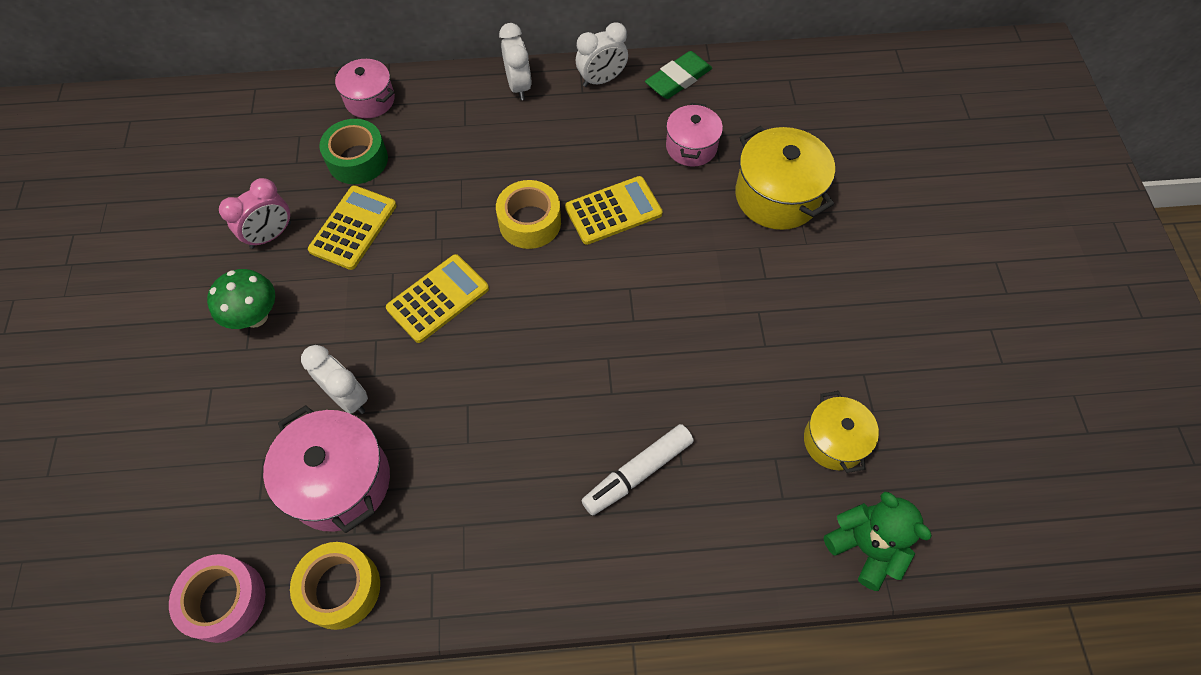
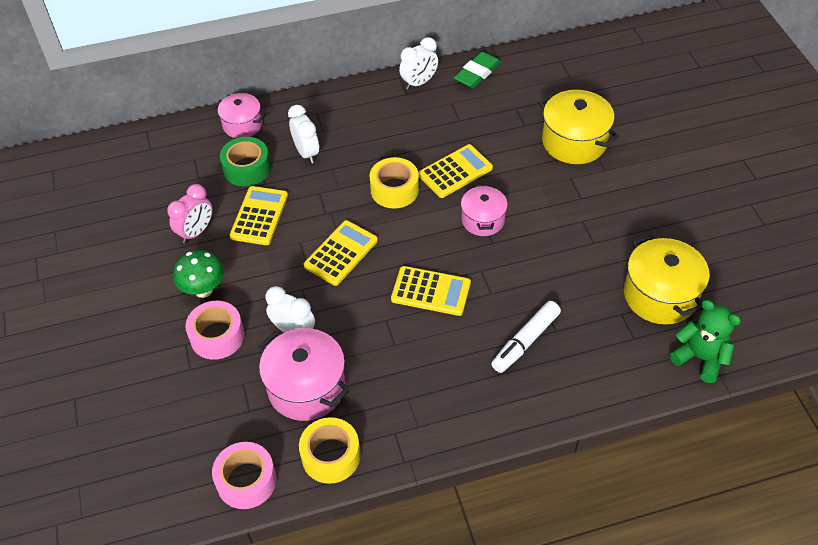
camera: 10 degrees left, 10 degrees down
(252, 385) = (217, 336): none -> pink tape
(519, 86) = (356, 97): white clock -> white clock (306, 153)
(535, 375) = (431, 291): none -> yellow calculator
(691, 147) = (501, 118): pink pot -> pink pot (483, 220)
(834, 441) = (660, 295): yellow pot -> yellow pot, size x1.59

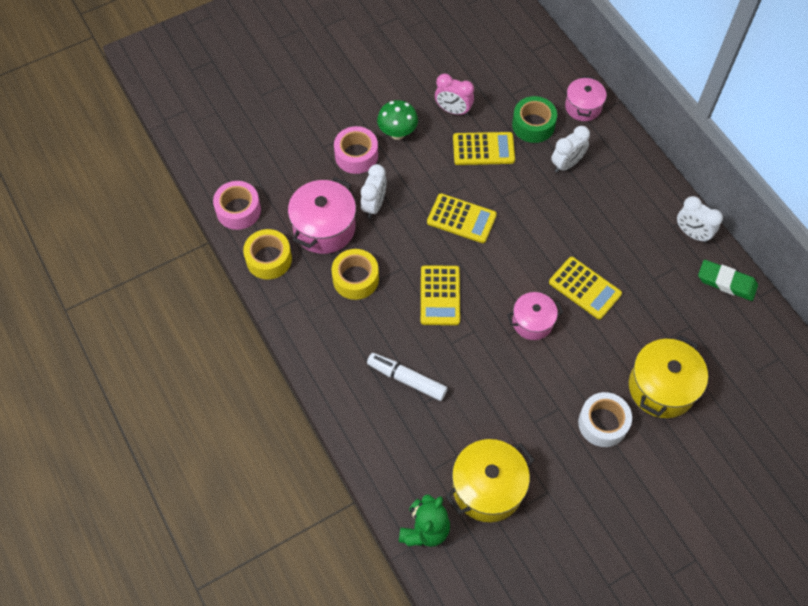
camera: 75 degrees right, 10 degrees up
(394, 190) = (546, 243): yellow tape -> yellow tape (355, 279)
(603, 191) = (603, 423): none -> white tape

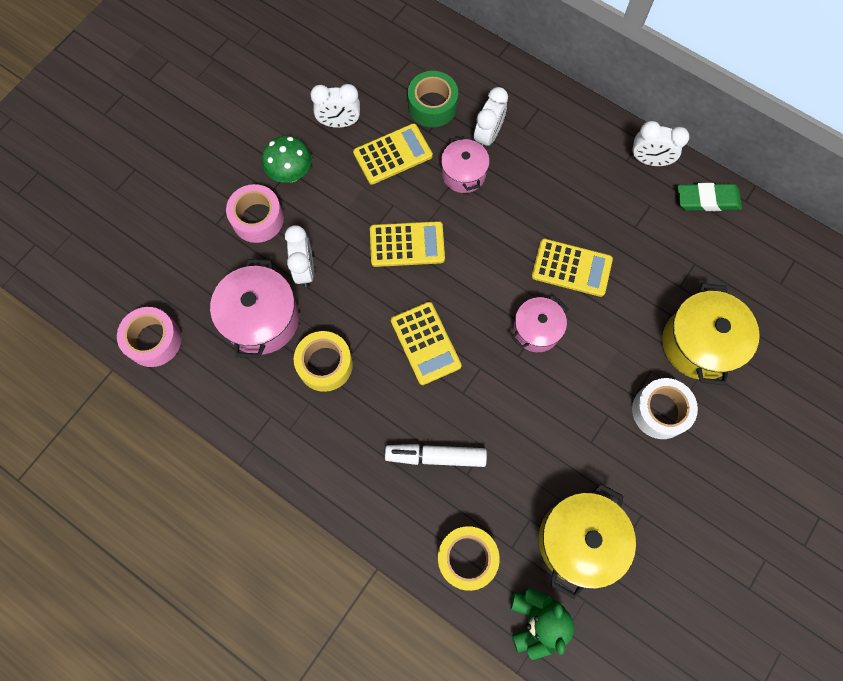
camera: 25 degrees left, 10 degrees up
(269, 259) = (216, 384): yellow tape -> yellow tape (467, 558)
(453, 110) = (339, 123): pink clock -> white clock
(583, 107) = (474, 64): pink pot -> pink pot (463, 174)

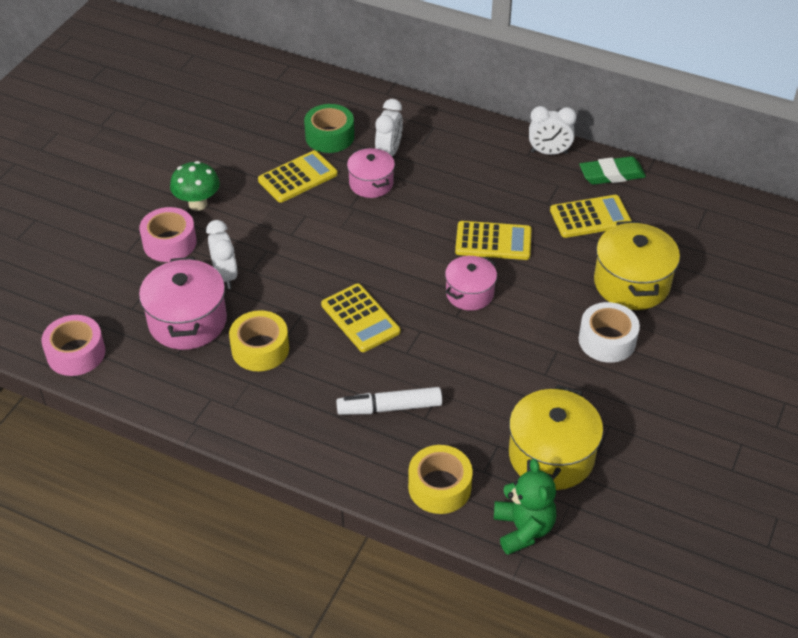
camera: 10 degrees left, 25 degrees down
(339, 123) = (240, 160): white clock -> none
(407, 244) = (326, 244): yellow calculator -> yellow calculator (590, 217)

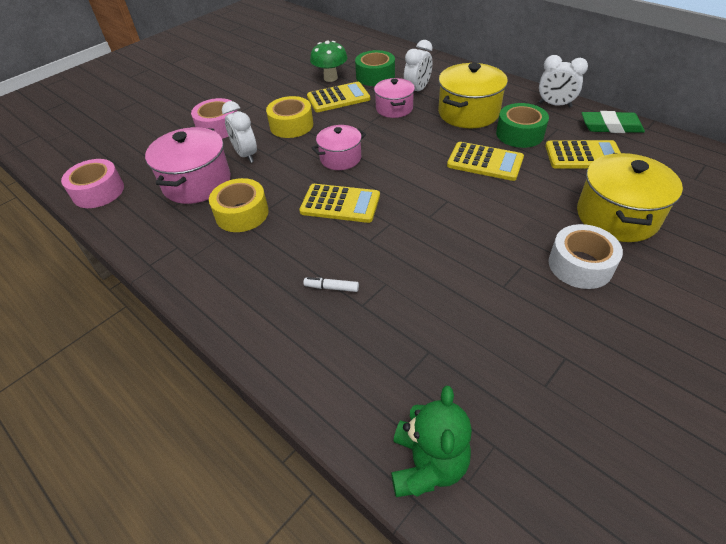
camera: 20 degrees right, 0 degrees up
(198, 204) = (254, 106): green mushroom -> green mushroom (330, 78)
(225, 276) = (246, 155): white clock -> white clock turned 150 degrees clockwise
(360, 318) = (340, 204): yellow calculator -> yellow calculator turned 60 degrees counterclockwise
(389, 408) = (331, 288): white marker -> white marker, size x0.51
(439, 487) = (348, 384): yellow tape -> yellow tape (291, 125)
(469, 293) = (449, 200): pink pot -> pink pot (340, 158)
(520, 199) = (519, 134): none -> green tape
(551, 456) = (487, 378): yellow pot -> yellow pot (468, 113)

